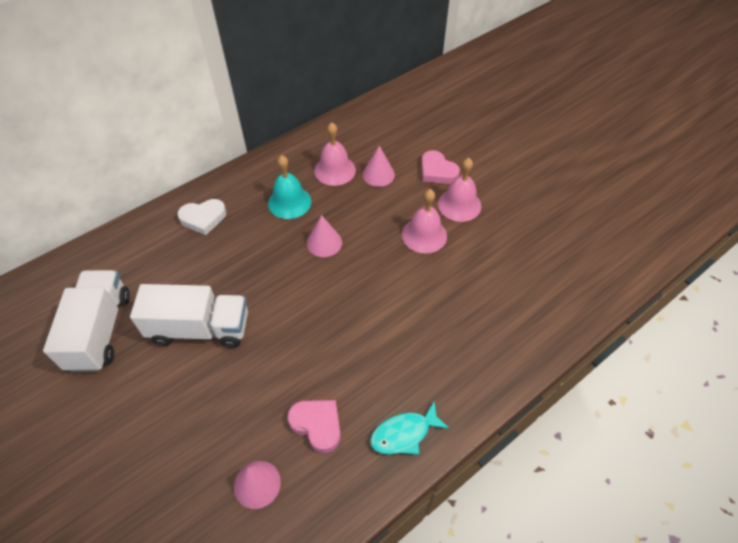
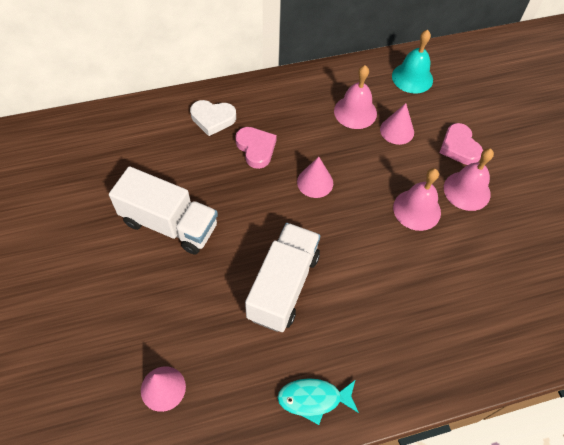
camera: 20 degrees right, 5 degrees up
(100, 331) = (85, 194): white truck -> white truck (283, 286)
(289, 202) = (298, 130): turquoise bell -> turquoise bell (412, 77)
(317, 425) = (237, 357): pink heart -> pink heart (256, 149)

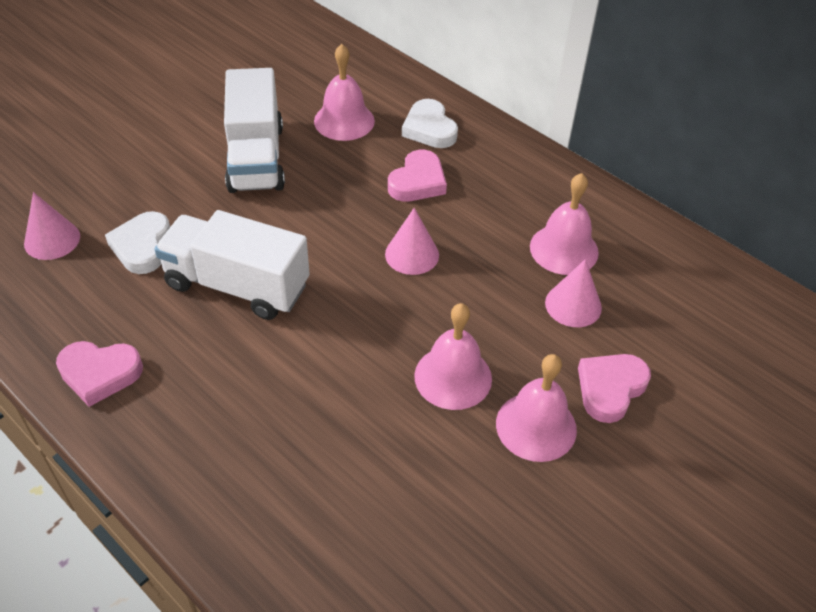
camera: 60 degrees right, 10 degrees down
(170, 158) = (344, 121): none -> pink bell
(210, 329) = (142, 246): none -> white heart
(283, 286) = (237, 285): white truck -> white truck turned 150 degrees counterclockwise
(313, 399) = (100, 374): turquoise fish -> pink heart
(412, 77) = (689, 287): turquoise bell -> none

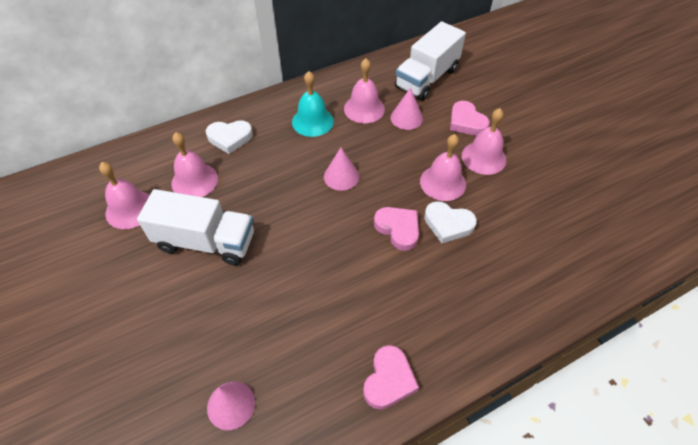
camera: 70 degrees left, 5 degrees up
(142, 246) = (268, 334): white heart -> white heart (448, 224)
(237, 285) = (333, 277): white truck -> white truck (427, 78)
(281, 86) = (130, 209): none -> pink bell
(418, 182) = (277, 157): pink heart -> pink heart (398, 229)
(504, 199) = (312, 121): none -> turquoise bell

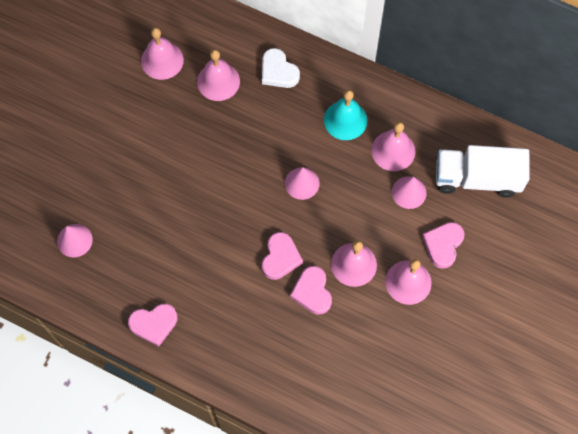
camera: 55 degrees right, 15 degrees up
(206, 242) = (173, 133): white truck -> none
(448, 224) = (312, 292): white heart -> pink heart

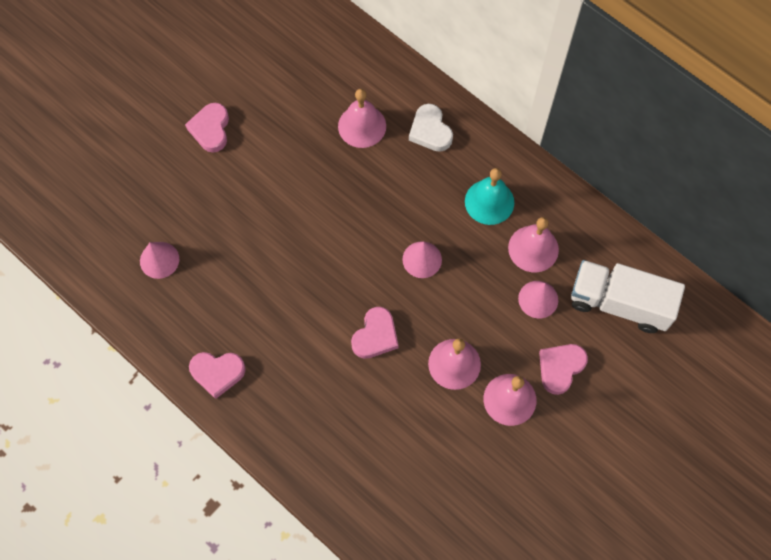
camera: 15 degrees right, 0 degrees up
(162, 60) = (308, 89): pink bell -> none
(312, 292) = (400, 382): pink heart -> pink heart (211, 129)

